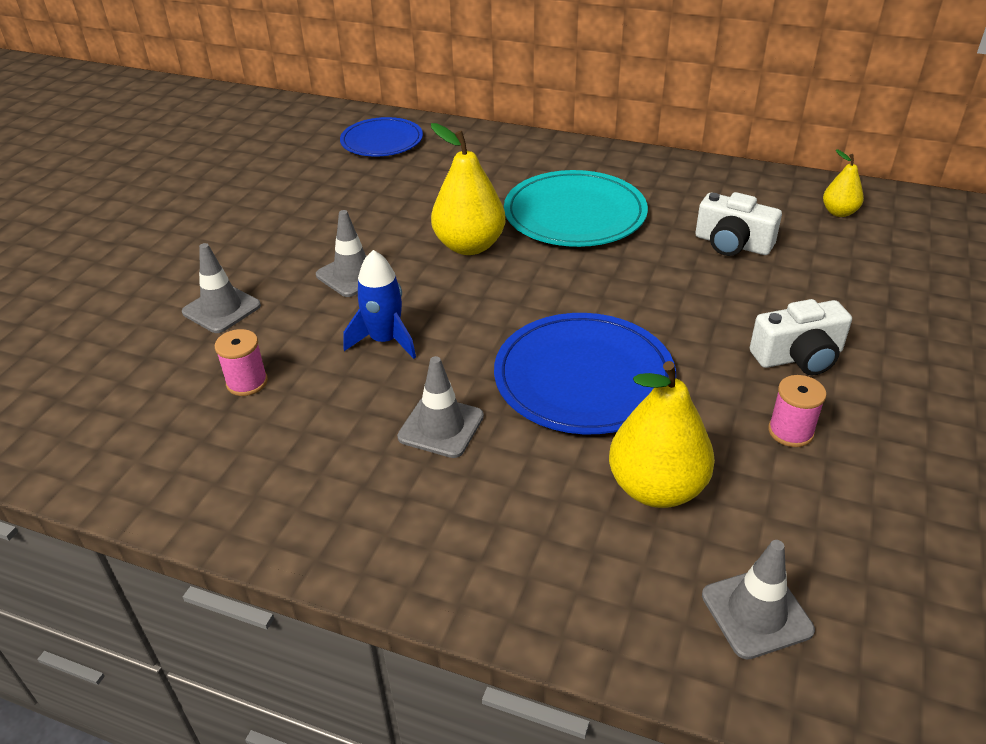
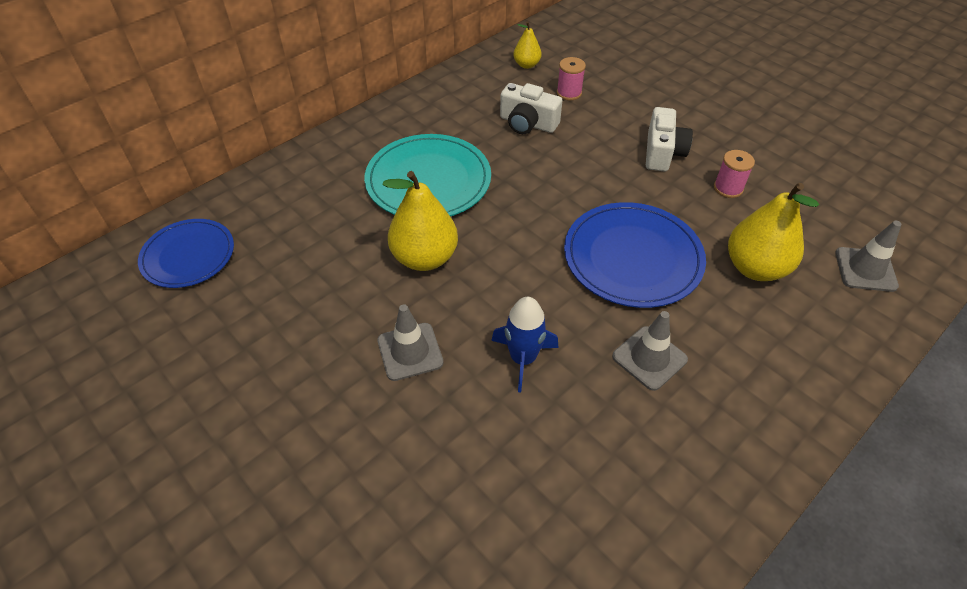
camera: 65 degrees left, 10 degrees up
(221, 309) = (394, 476): grey traffic cone -> none
(247, 382) = (526, 481): pink spool -> pink spool (569, 93)
(732, 244) = (527, 123): white camera -> white camera turned 60 degrees clockwise

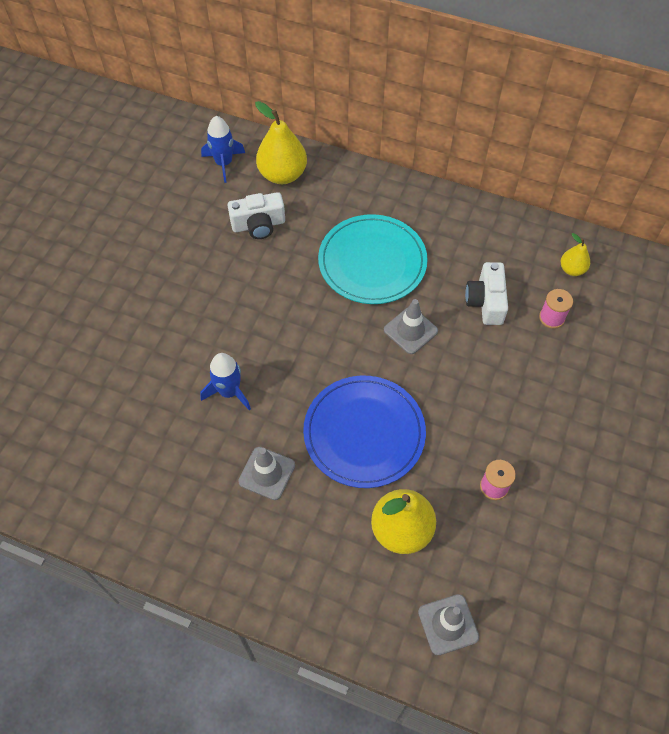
camera: 65 degrees right, 10 degrees up
(188, 255) = (224, 163): blue plate -> blue rocket
(410, 351) = (204, 323): grey traffic cone -> grey traffic cone (410, 330)
(424, 258) = (291, 295): yellow pear -> yellow pear (282, 174)
(662, 152) = (512, 419): white camera -> white camera (258, 225)

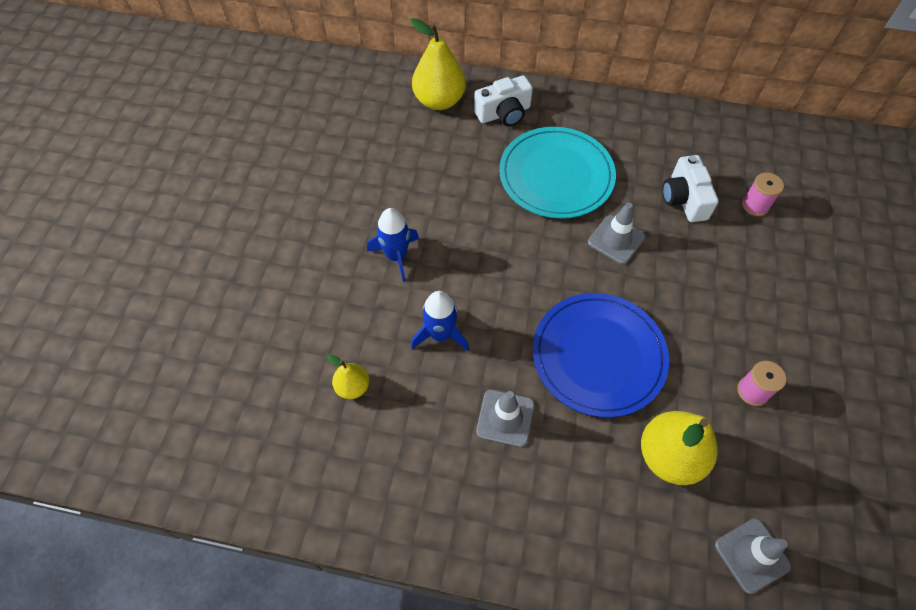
camera: 10 degrees left, 0 degrees up
(224, 163) = (375, 97): blue rocket -> blue rocket (396, 256)
(258, 225) = (427, 154): white camera -> white camera (504, 113)
(572, 269) = (759, 154): yellow pear -> yellow pear (353, 387)

